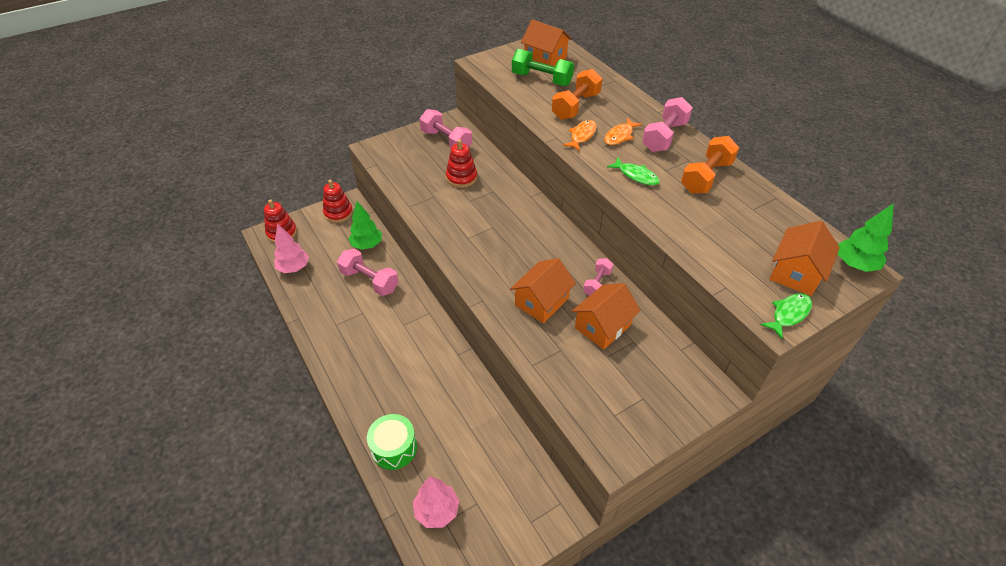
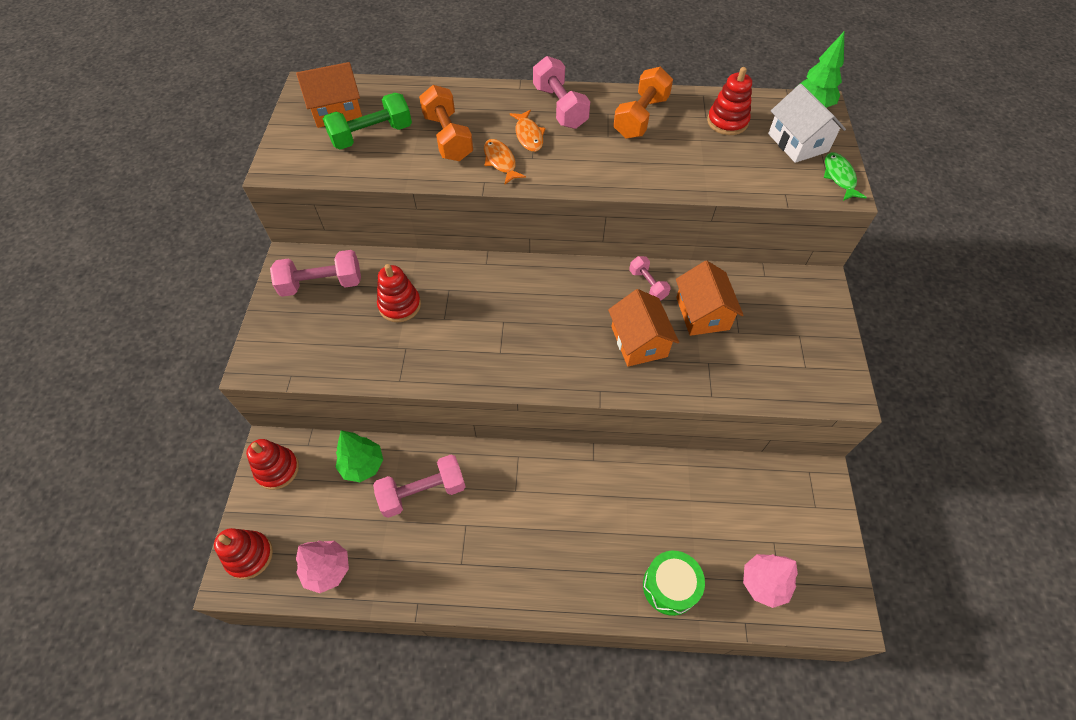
camera: 55 degrees left, 10 degrees up
(636, 176) = (597, 160): green fish -> none
(706, 177) = (640, 117): orange dumbbell -> orange dumbbell turned 45 degrees clockwise
(763, 222) = (727, 122): none -> red stacking toy
(796, 272) = (797, 142): orange house -> white house

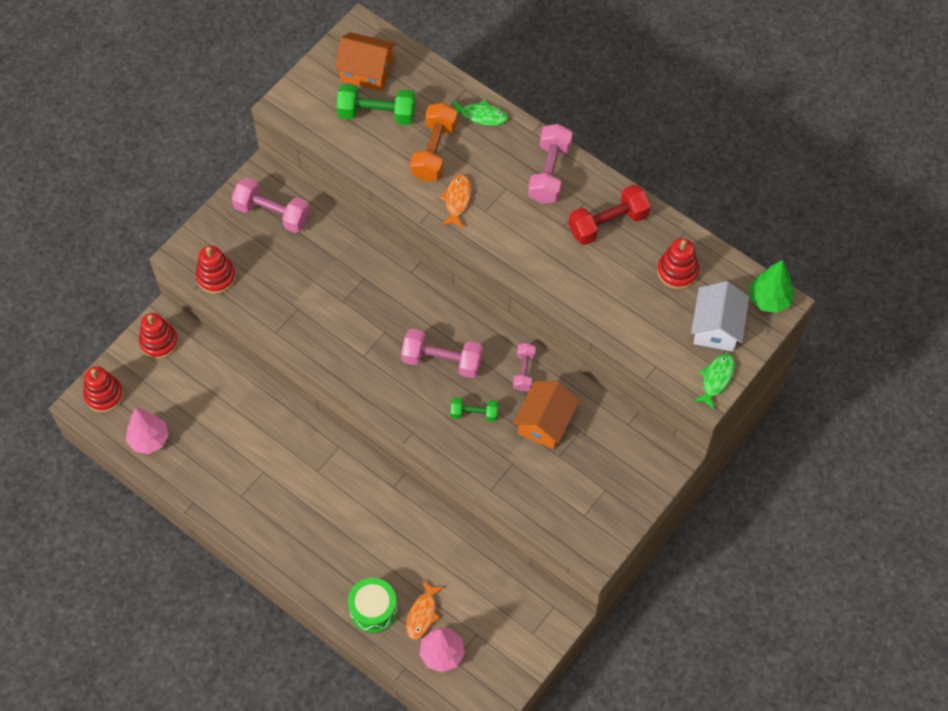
camera: 35 degrees right, 5 degrees up
(363, 465) = (221, 378): green tree -> none
(400, 305) = (318, 269): red stacking toy -> red stacking toy (216, 277)
(423, 492) = (250, 427): pink dumbbell -> pink dumbbell (442, 361)
(466, 96) = (481, 116): none -> green fish
(528, 135) = (499, 187): orange fish -> orange fish (422, 614)
(639, 341) = (474, 413): orange house -> green dumbbell
(640, 117) = (608, 223): orange dumbbell -> red dumbbell

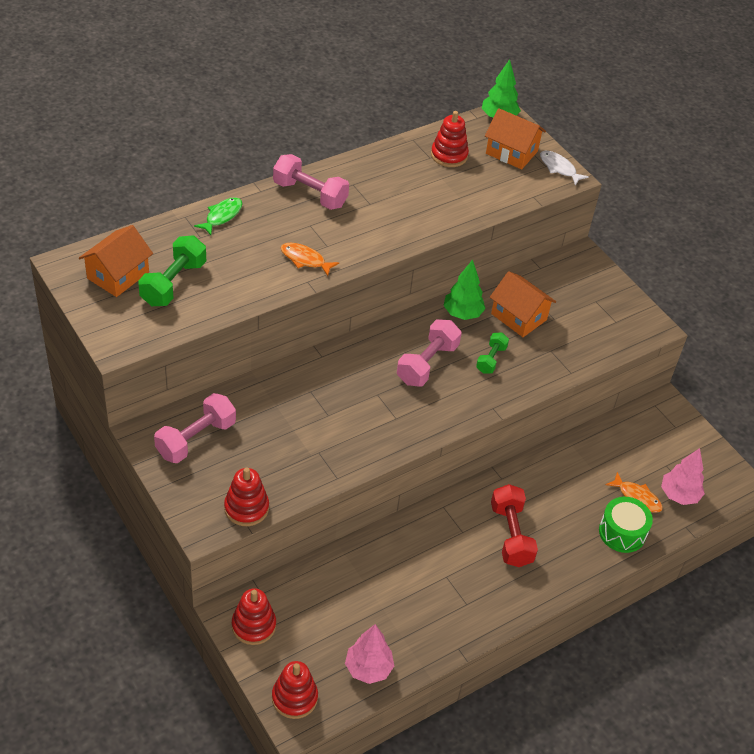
camera: 75 degrees left, 15 degrees down
(434, 151) = (242, 258): orange dumbbell -> none
(524, 371) = (462, 314): pink dumbbell -> green tree
(608, 223) = (381, 177): red dumbbell -> red dumbbell (511, 535)
(716, 327) = (511, 152): white house -> orange house
(716, 379) = (559, 168): green fish -> white fish

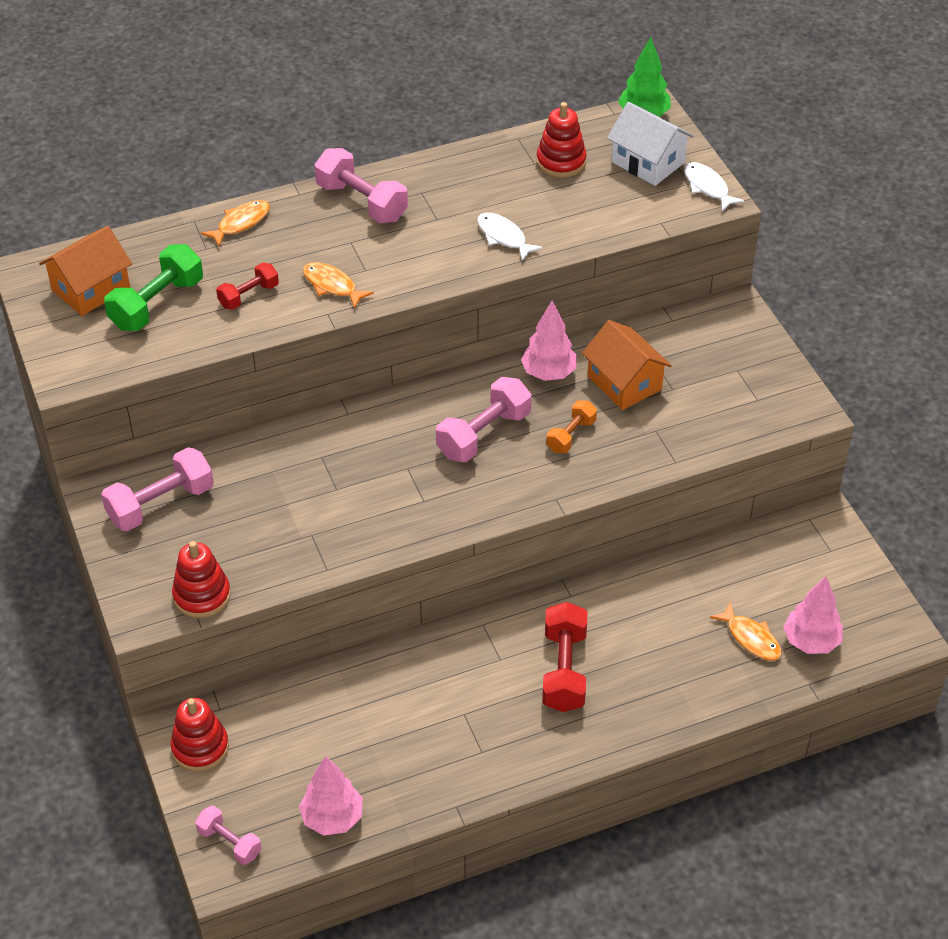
camera: 15 degrees right, 0 degrees up
(222, 216) = (241, 223): green fish -> orange fish
(243, 272) = (248, 296): none -> red dumbbell
(294, 698) = (229, 842): red stacking toy -> pink dumbbell
(423, 214) = (503, 237): none -> white fish
(462, 314) = (548, 373): green tree -> pink tree
(491, 359) = (571, 435): green dumbbell -> orange dumbbell
(511, 152) = (647, 162): orange house -> white house
(622, 532) = (717, 682): green drum -> none

